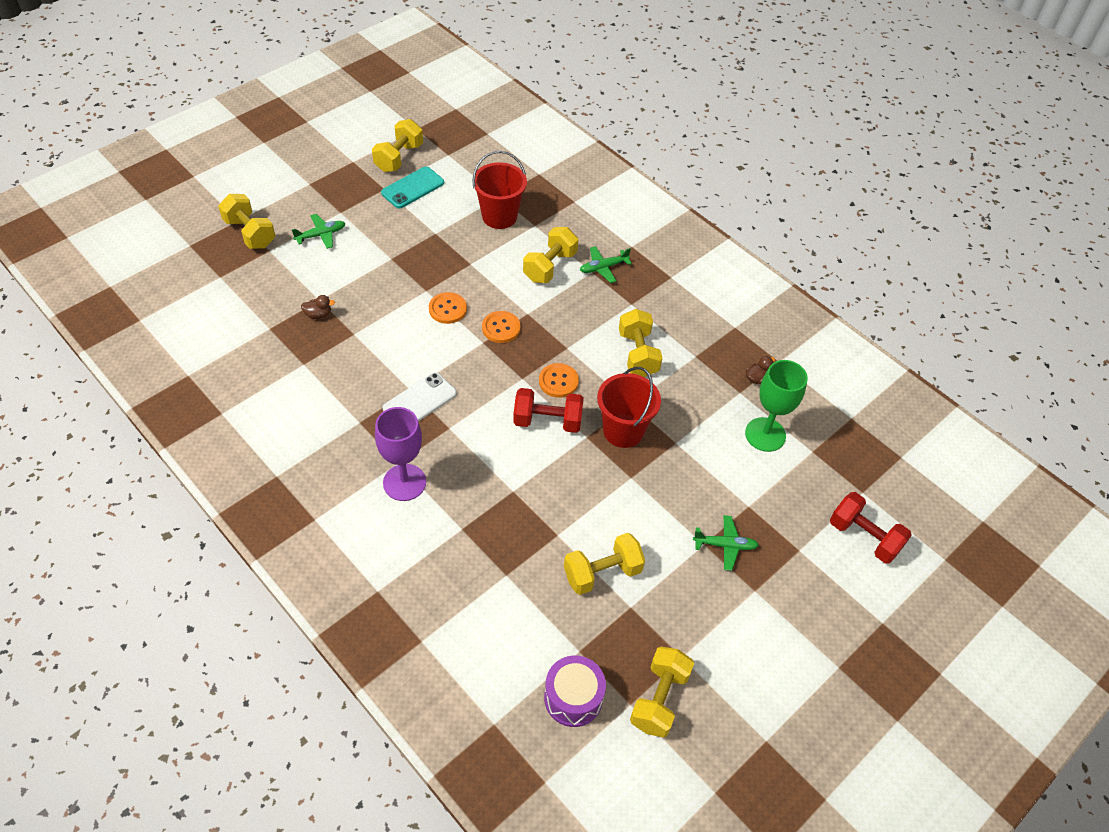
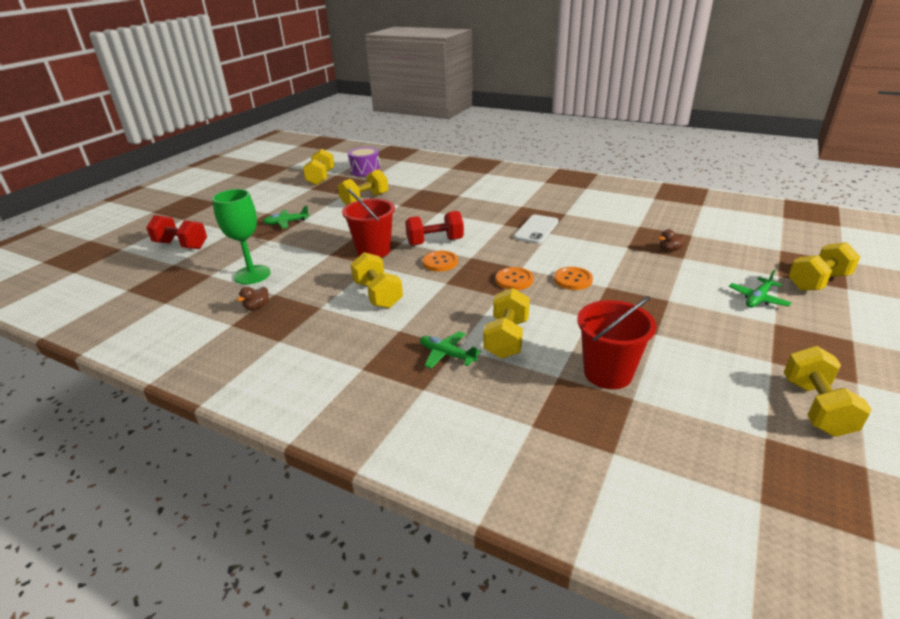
camera: 165 degrees right, 20 degrees down
(250, 233) = (817, 282): yellow dumbbell -> yellow dumbbell turned 60 degrees counterclockwise
(404, 482) = (509, 201): purple goblet -> none
(412, 188) = (743, 373): turquoise phone -> none
(603, 268) = (446, 354): green plane -> green plane turned 105 degrees counterclockwise

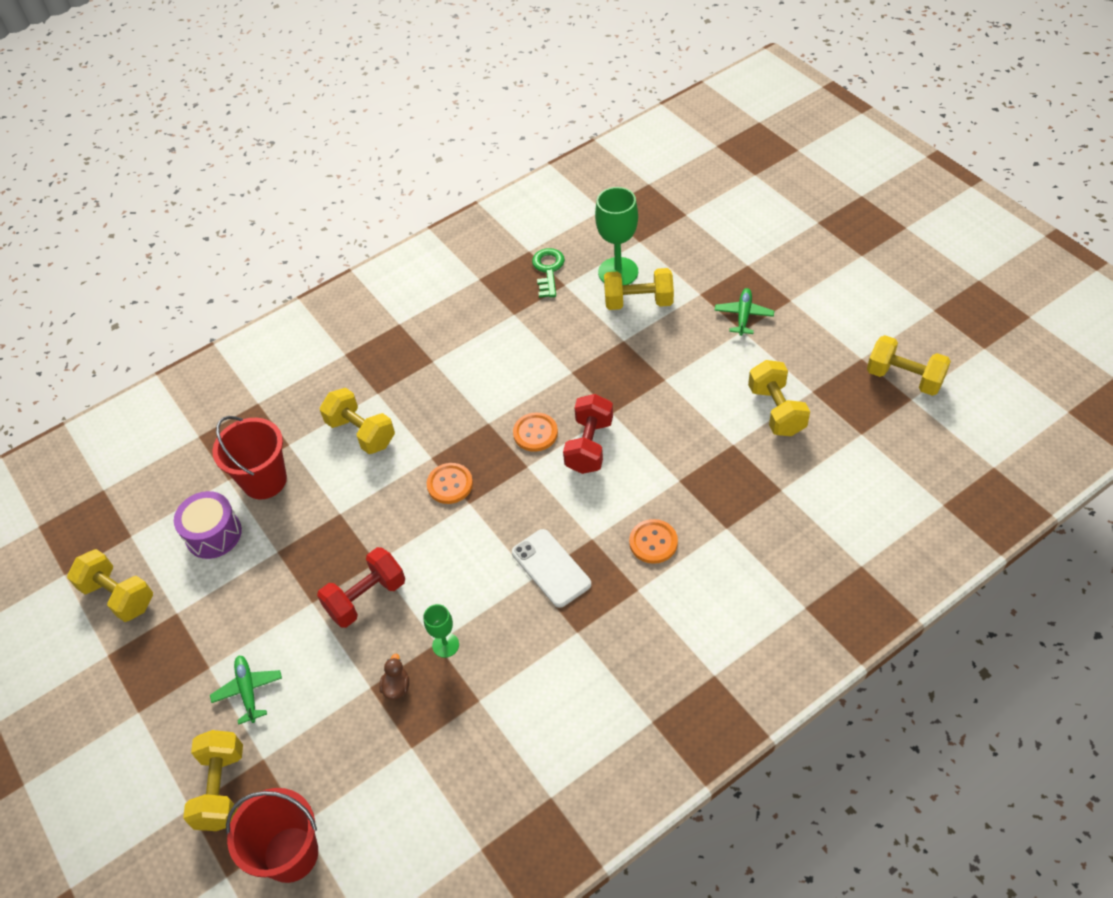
camera: 120 degrees right, 20 degrees up
(181, 245) = (733, 221): red dumbbell -> red dumbbell (366, 598)
(257, 307) = (548, 270): brown duck -> green key
(365, 171) = (910, 441): purple drum -> purple drum (213, 534)
(373, 250) = (606, 381): red bucket -> red bucket (291, 854)
(378, 295) = (505, 361): yellow dumbbell -> yellow dumbbell (638, 302)
(446, 354) = (373, 382): green plane -> none
(573, 279) = (411, 538): orange button -> orange button (653, 542)
(624, 244) = (445, 645): none -> green goblet

